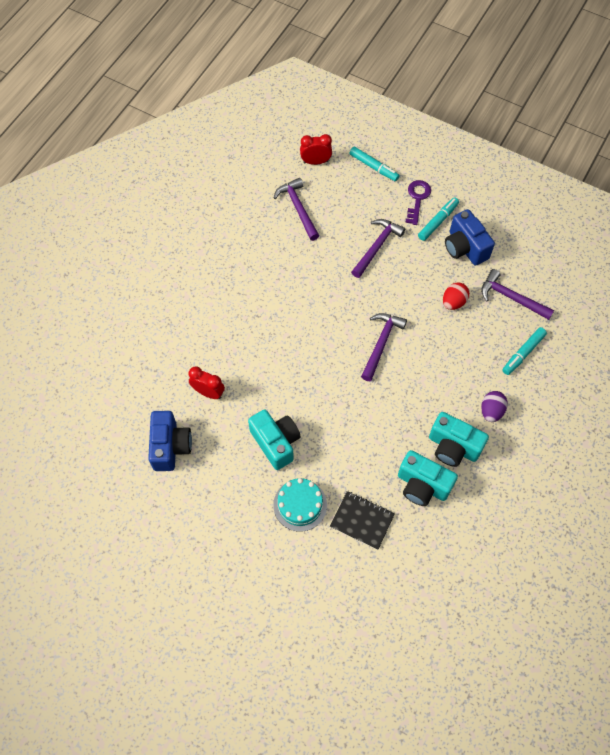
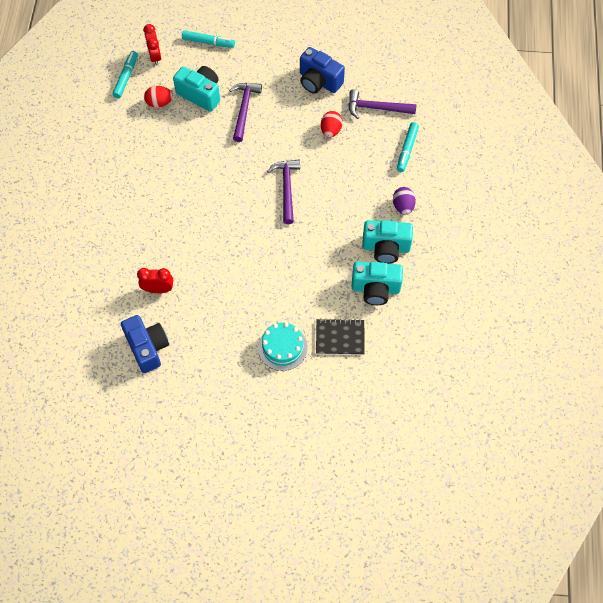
camera: 25 degrees left, 0 degrees up
(276, 443) = (237, 306): turquoise camera -> turquoise camera (200, 94)
(298, 208) = (159, 103): purple hammer -> red egg
(315, 162) = (155, 56): red clock -> red clock turned 75 degrees counterclockwise
(417, 199) = (259, 55): purple key -> none
(438, 221) = (286, 68): turquoise marker -> turquoise marker (126, 77)

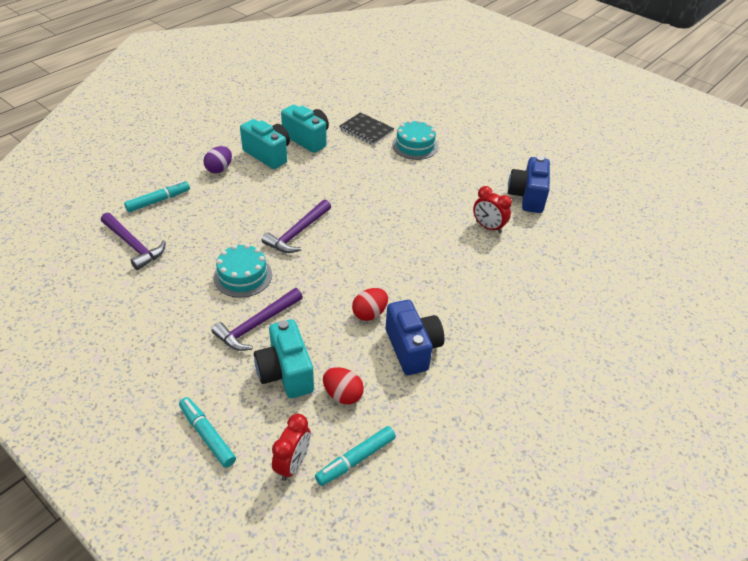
camera: 145 degrees left, 20 degrees down
(286, 133) = (243, 276): none -> turquoise cake
(319, 81) = (149, 303): blue camera -> blue camera (412, 348)
(331, 130) = (199, 253): red egg -> red egg (369, 313)

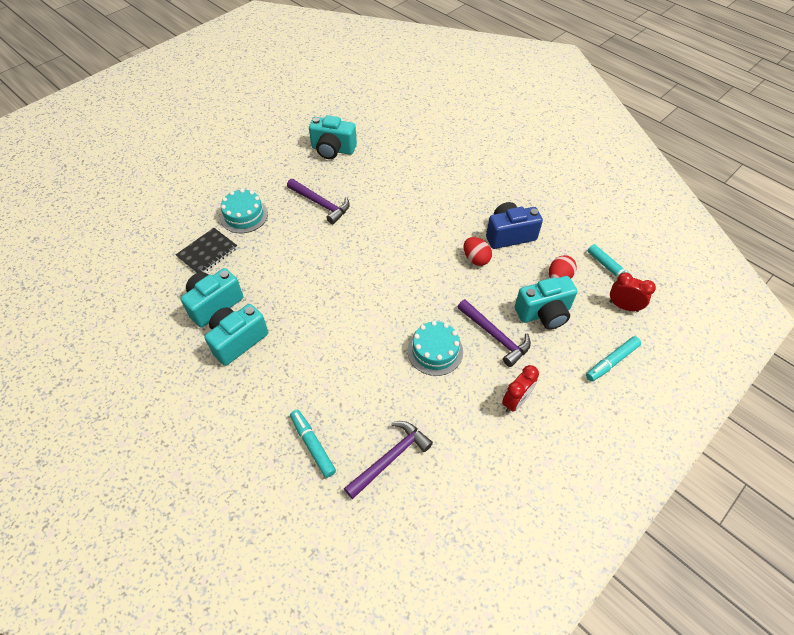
camera: 85 degrees left, 10 degrees up
(219, 169) = (259, 388): purple egg -> none
(297, 233) = (374, 310): purple hammer -> purple hammer (321, 204)
(488, 227) = (371, 178): red clock -> red clock (515, 401)
(527, 196) = (333, 150): blue camera -> turquoise camera

